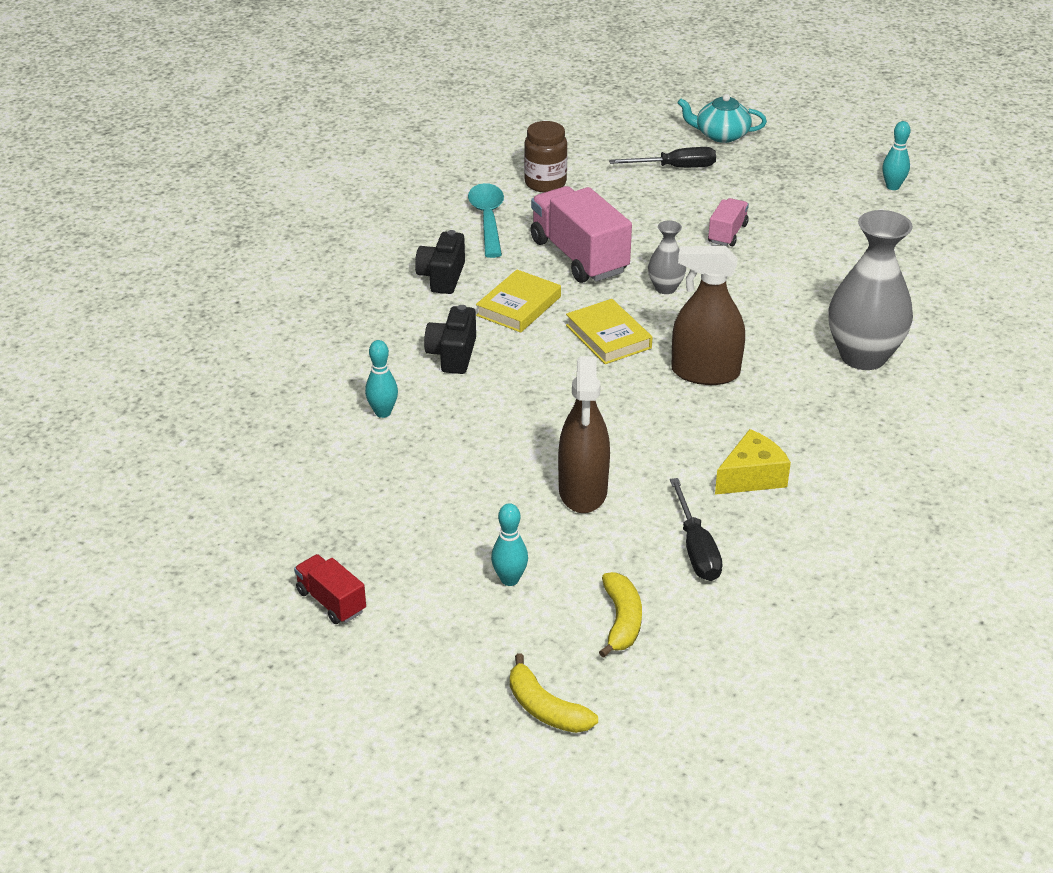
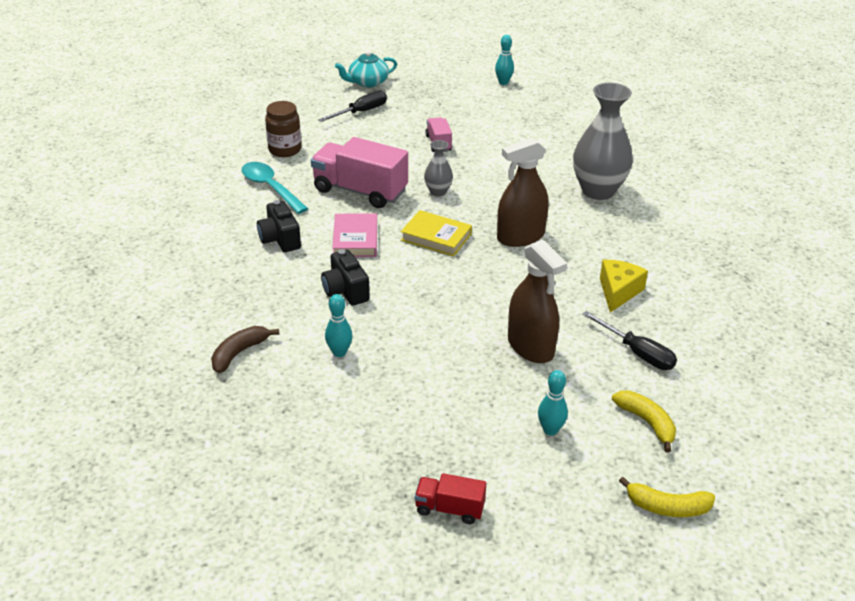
camera: 35 degrees left, 0 degrees up
(290, 373) = (239, 353): none -> brown banana
(518, 306) = (355, 239): yellow book -> pink book

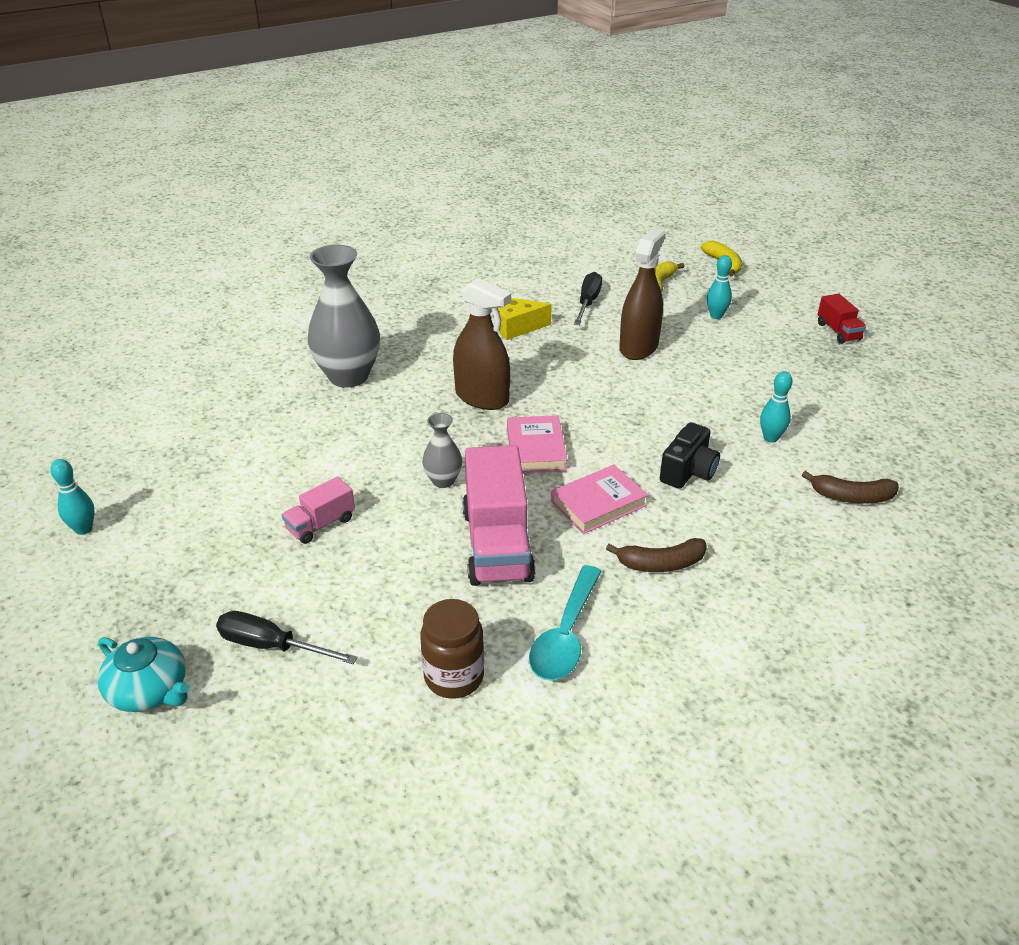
camera: 120 degrees left, 0 degrees up
(280, 239) = (661, 564): black camera -> brown banana
(436, 237) = (536, 449): yellow book -> pink book

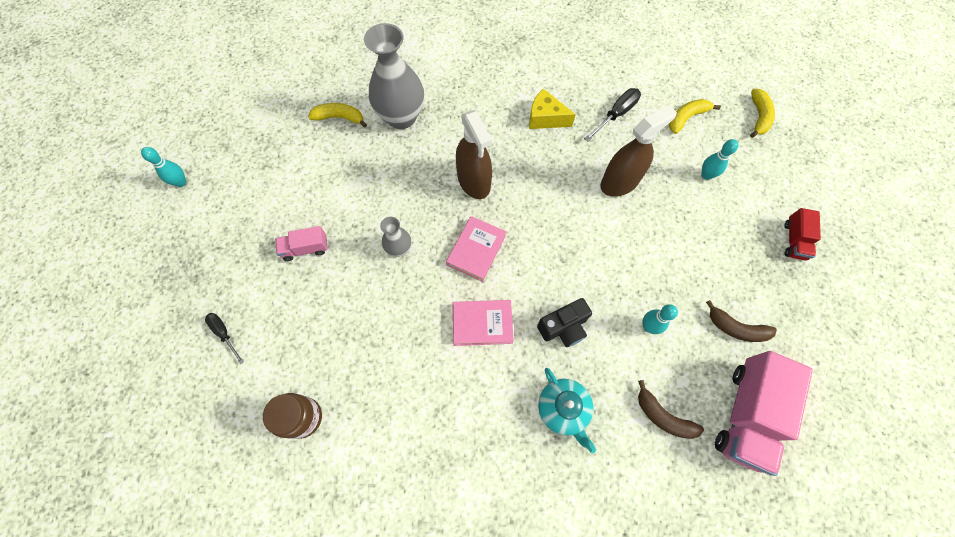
camera: 30 degrees right, 30 degrees up
(150, 690) = (149, 330): turquoise teapot -> turquoise teapot (563, 409)
(268, 401) = (339, 117): none -> yellow banana
(271, 646) = (224, 333): black screwdriver -> black screwdriver, size x0.66
(497, 544) = (395, 324): pink truck -> pink truck (746, 414)
(565, 635) = (386, 424): turquoise spoon -> none
(661, 564) = (484, 400): brown banana -> brown banana (736, 328)

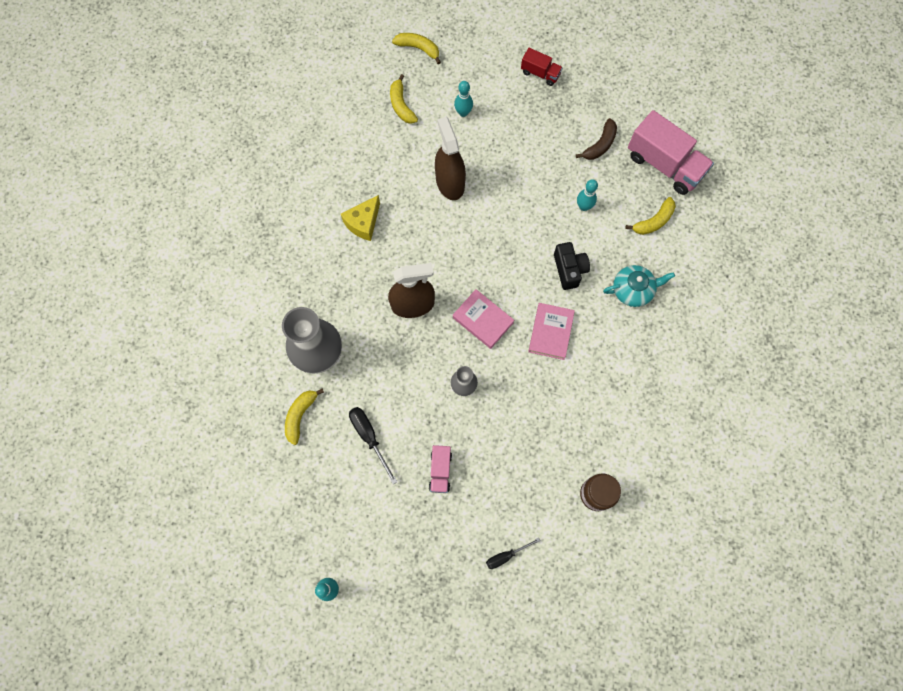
camera: 75 degrees left, 5 degrees up
(616, 114) = (379, 161): black screwdriver -> black screwdriver (369, 437)
(663, 416) = (654, 221): brown banana -> yellow banana

